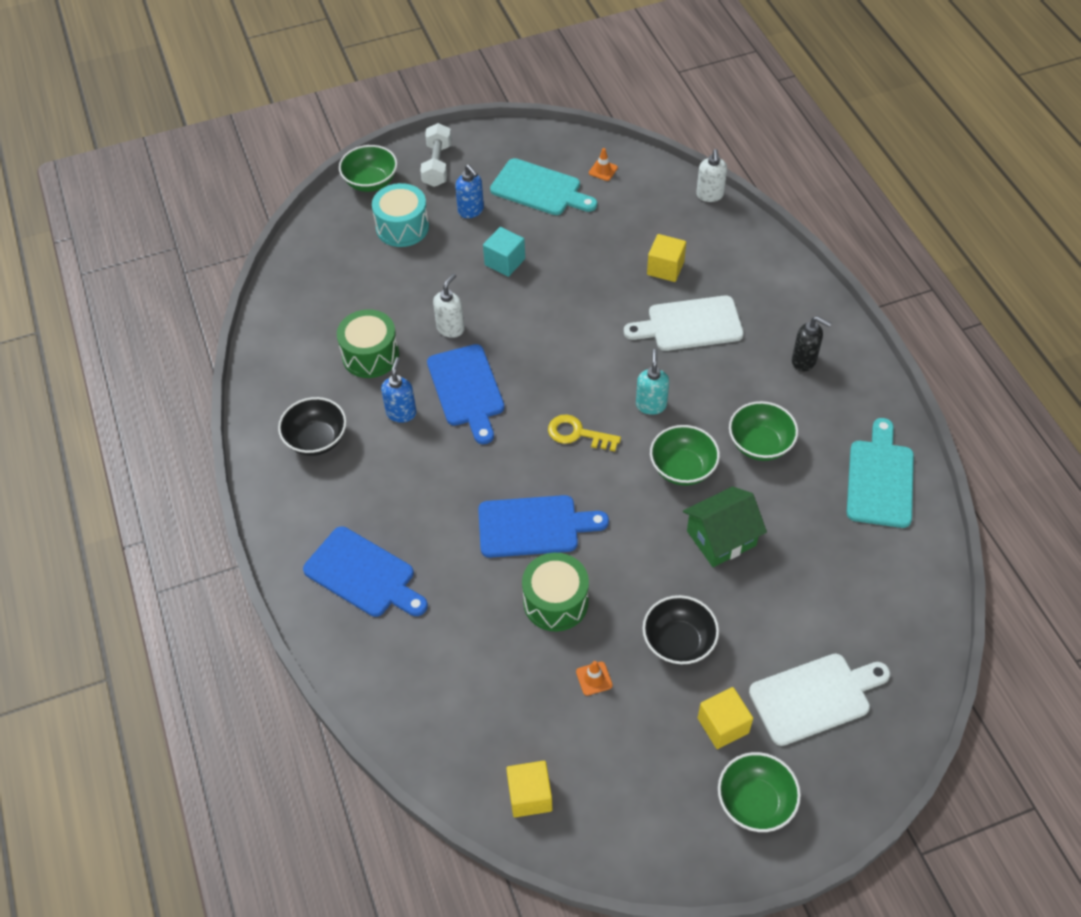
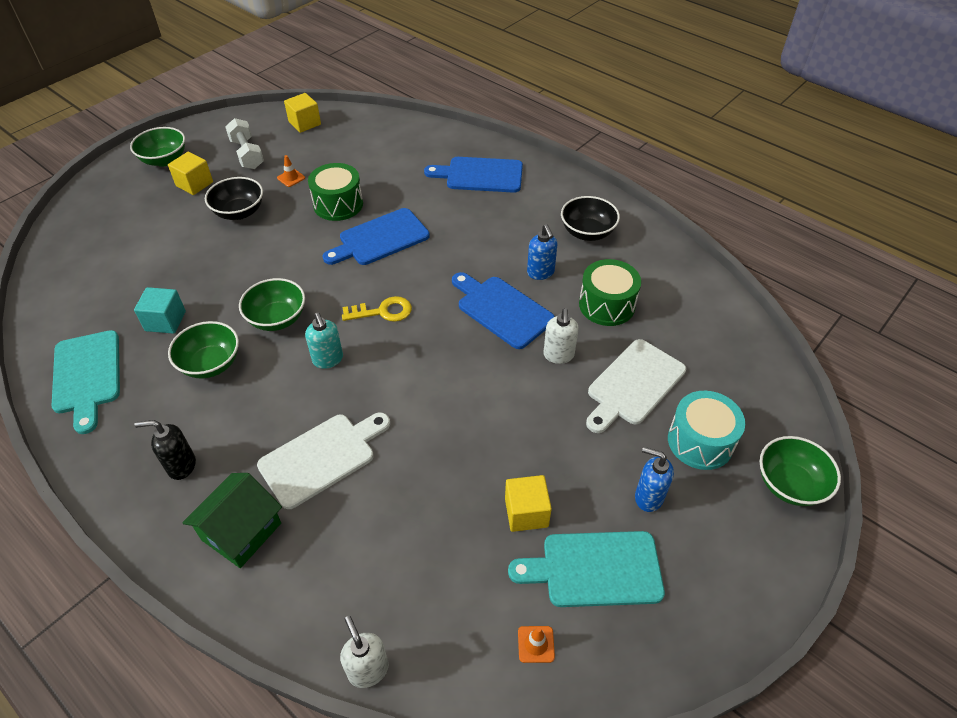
camera: 150 degrees right, 5 degrees down
(437, 165) = (743, 547): white dumbbell -> white dumbbell (247, 154)
(505, 262) = (561, 447): turquoise cube -> turquoise cube (165, 321)
(665, 268) = (379, 518): yellow cube -> yellow cube (526, 512)
(721, 538) = (226, 281): green house -> green house (241, 531)
(814, 697) = (132, 216): white cutting board -> white cutting board (633, 385)

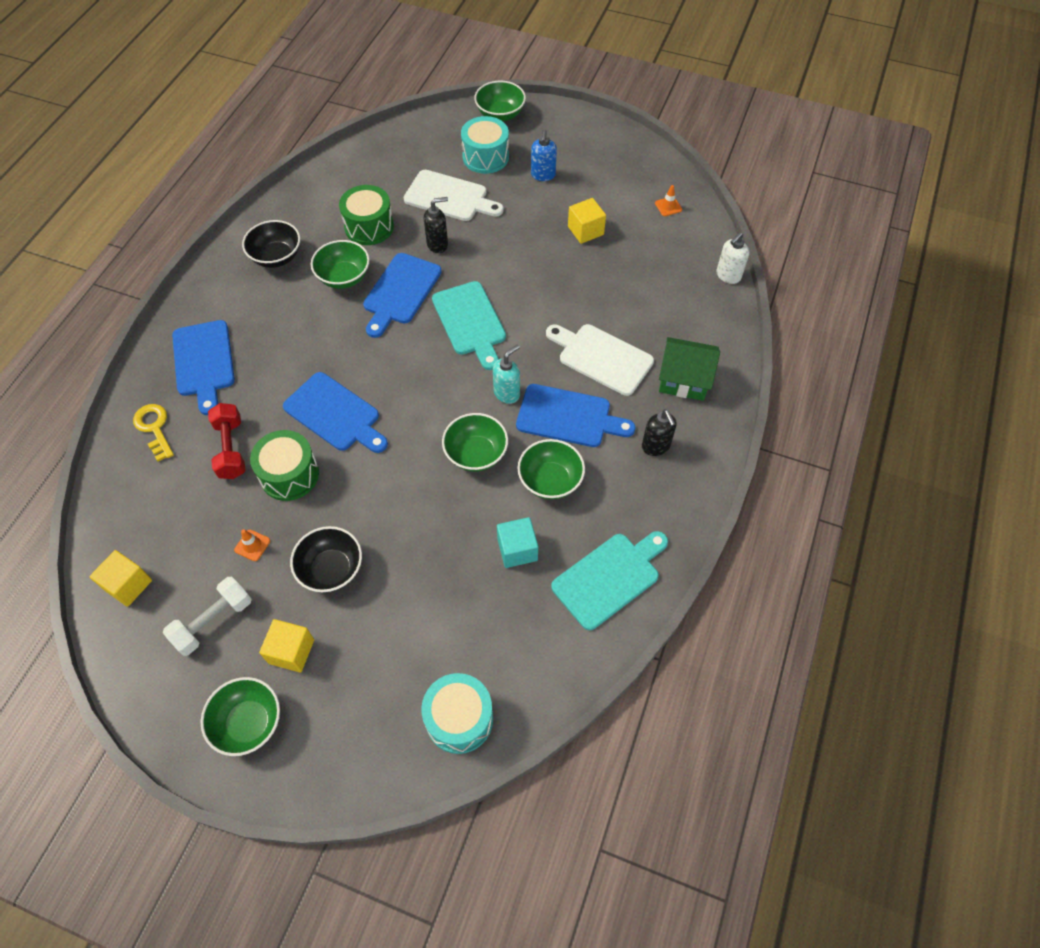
camera: 110 degrees left, 10 degrees up
(70, 253) = (459, 719): none -> turquoise drum
(268, 401) = (568, 417): none -> blue cutting board
(383, 311) = (435, 375): yellow key -> yellow key (154, 428)
(384, 178) = (231, 449): none -> red dumbbell
(540, 273) = (344, 277): blue soap dispenser -> green bowl
(558, 355) = (438, 244): white soap dispenser -> black soap dispenser
(595, 569) = (607, 190): turquoise cutting board -> turquoise cutting board (470, 322)

